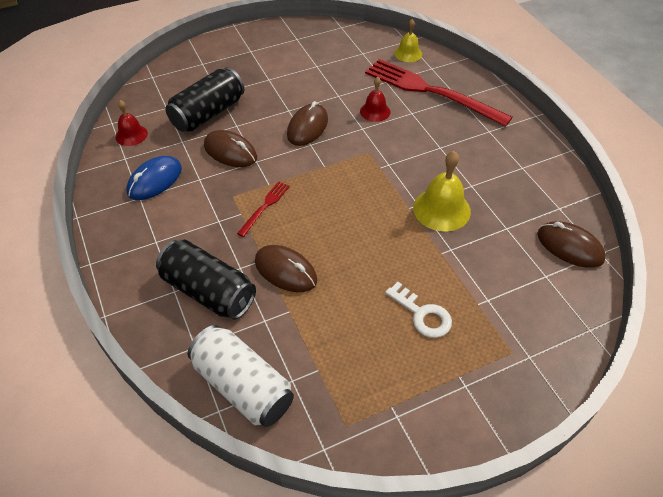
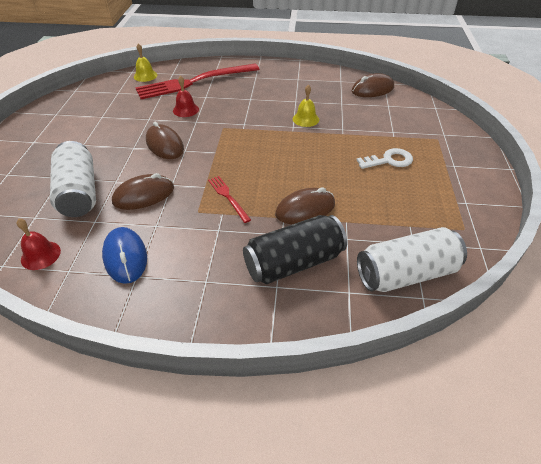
camera: 60 degrees left, 5 degrees down
(208, 113) = (79, 192): black can -> white can
(441, 209) = (305, 119): yellow bell -> yellow bell, size x0.61

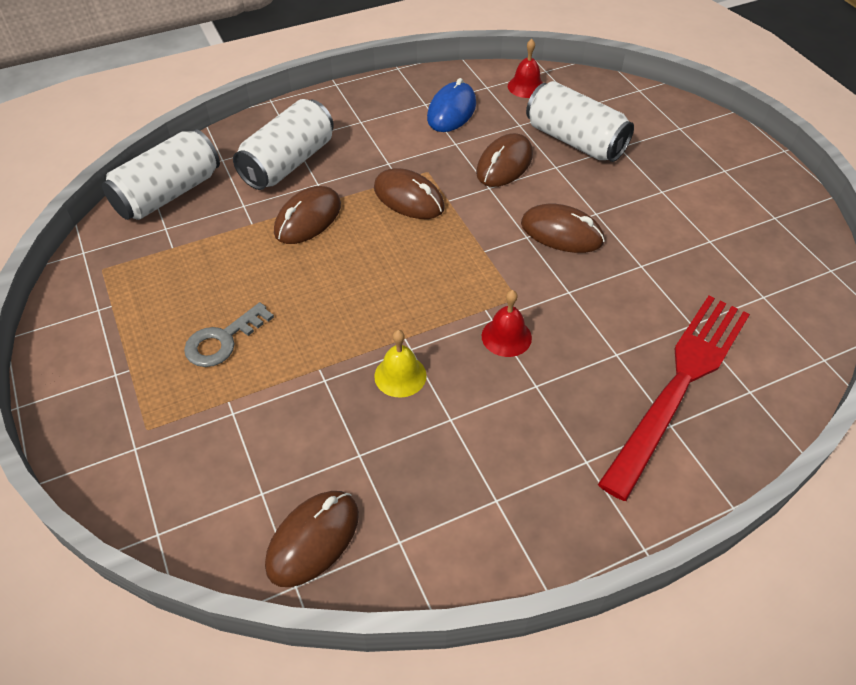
camera: 150 degrees right, 5 degrees up
(125, 257) = (451, 111): blue mouse -> blue mouse turned 75 degrees clockwise
(145, 76) = (784, 359): yellow bell -> none
(185, 110) = (611, 307): red bell -> red bell (506, 337)
(228, 197) = (408, 198): red fork -> brown mouse
(294, 263) = (288, 163): black can -> white can
(389, 160) = (222, 340): white key -> grey key

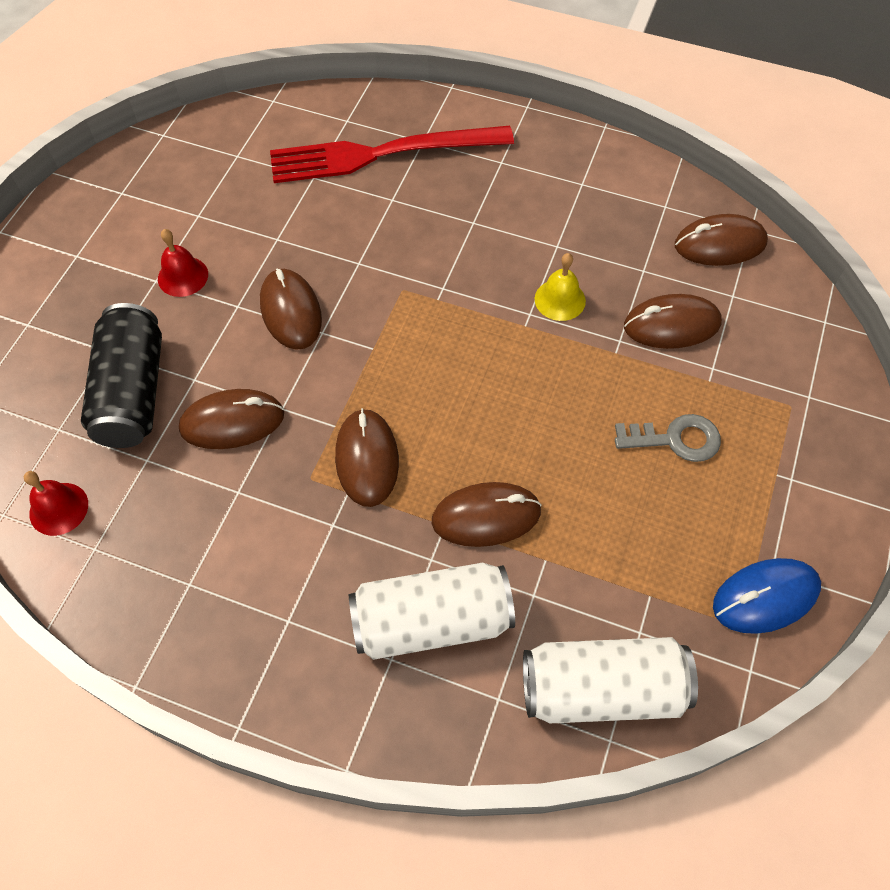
camera: 135 degrees left, 10 degrees up
(294, 423) = (671, 325): none -> brown mouse
(451, 111) = (180, 543): blue mouse -> blue mouse (765, 597)
(506, 337) = (449, 267): red bell -> red bell (183, 276)
(574, 141) = (133, 392): white can -> black can

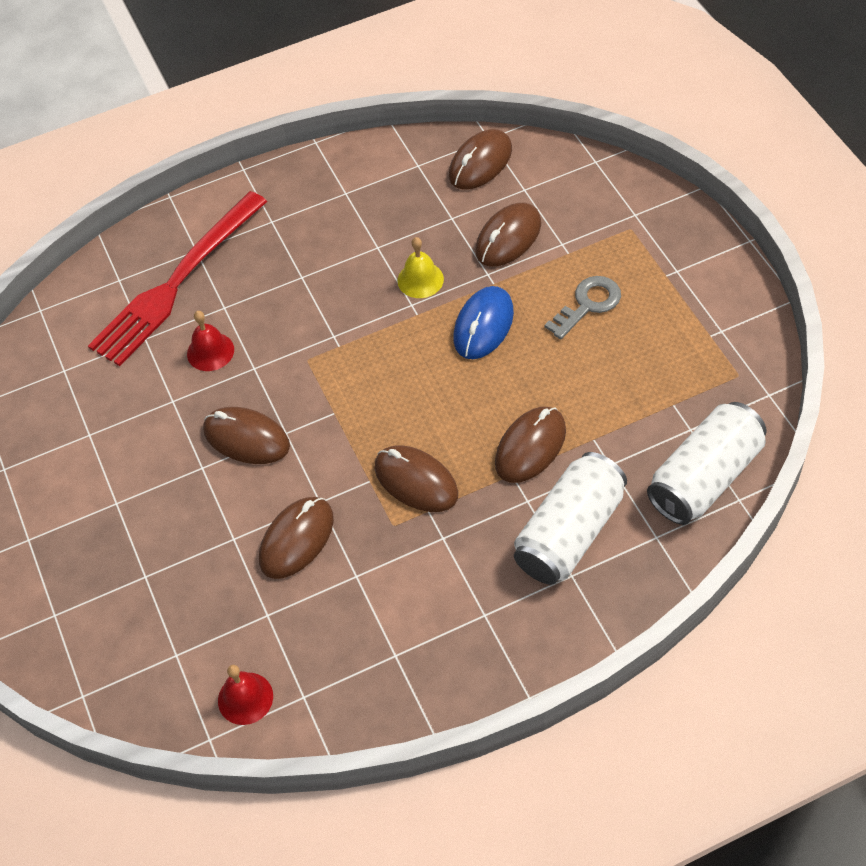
camera: 40 degrees left, 5 degrees down
(133, 392) = (199, 585): black can -> none
(183, 276) = (134, 483): red bell -> red bell (210, 351)
(765, 597) = (734, 348): blue mouse -> blue mouse (483, 325)

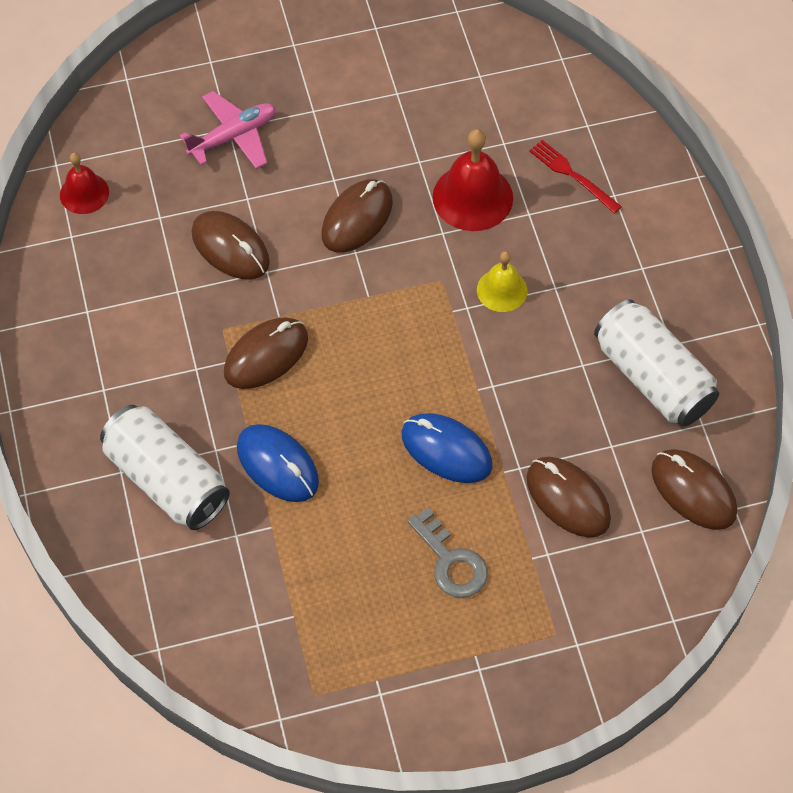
camera: 95 degrees right, 5 degrees up
(156, 569) = (233, 137): none -> pink plane
(177, 282) = (573, 175): red fork -> red fork, size x0.43
(210, 351) = (472, 197): red bell -> red bell, size x1.63
(420, 280) = (525, 399): yellow bell -> yellow bell (502, 290)
(530, 447) = (277, 465): brown mouse -> blue mouse
(704, 477) = (193, 622): white can -> white can (653, 377)

